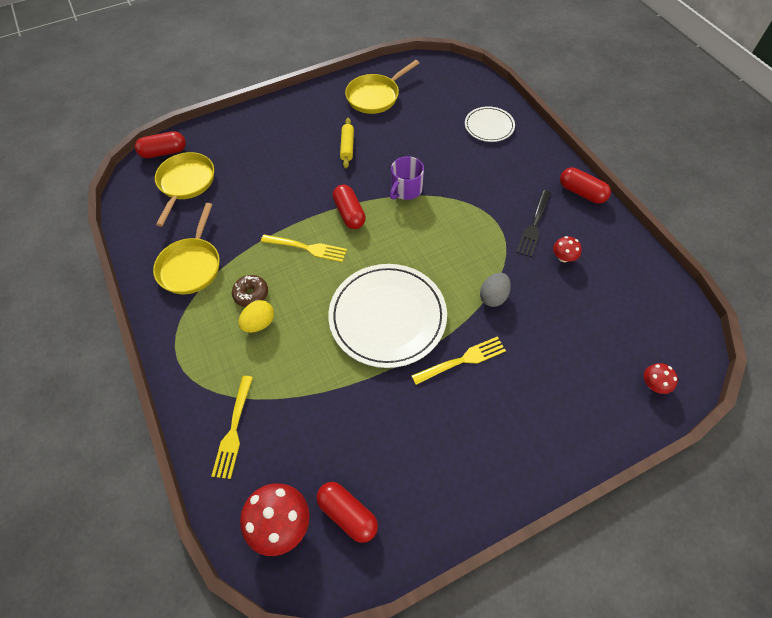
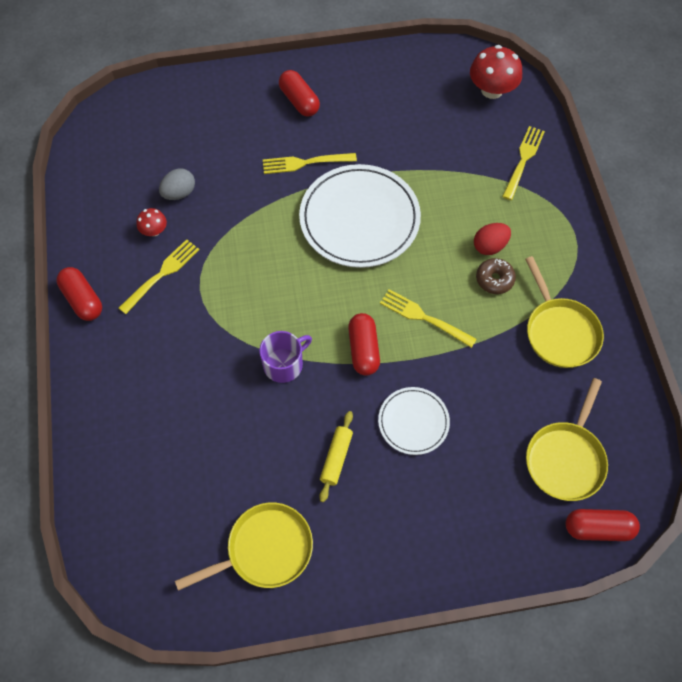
camera: 165 degrees left, 5 degrees up
(191, 266) = (559, 332): yellow pan -> yellow pan turned 135 degrees clockwise
(259, 323) = (489, 246): yellow egg -> red egg
(347, 514) = (439, 83): red capsule -> red capsule (299, 101)
(489, 126) = (131, 436): white plate -> white plate (413, 422)
(493, 297) = (247, 210): grey egg -> grey egg (179, 193)
(534, 225) = (161, 275): black fork -> yellow fork
(654, 384) = (153, 104): red mushroom -> none

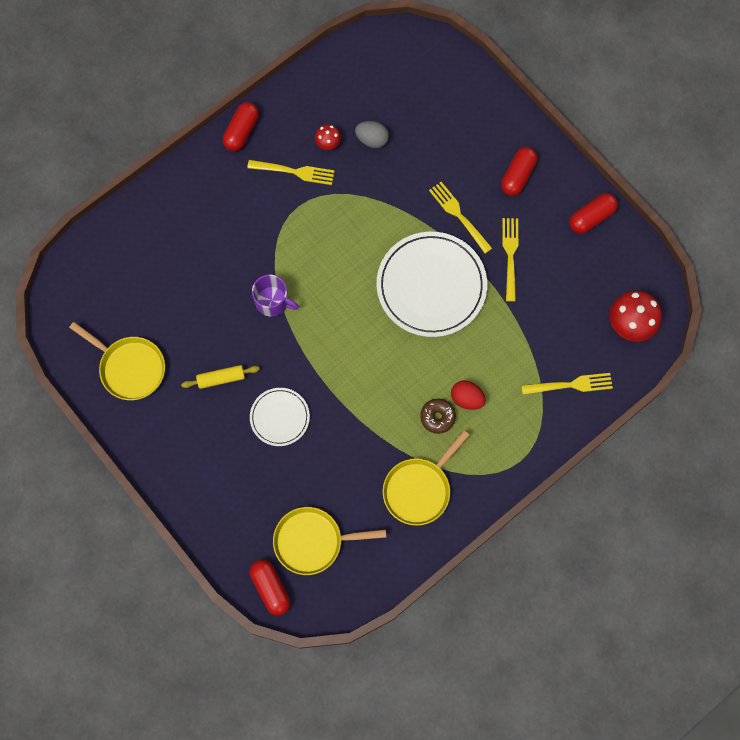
camera: 60 degrees right, 10 degrees up
(363, 349) = (317, 351): red capsule -> red capsule (591, 217)
(425, 318) = (371, 381): yellow fork -> yellow fork (510, 256)

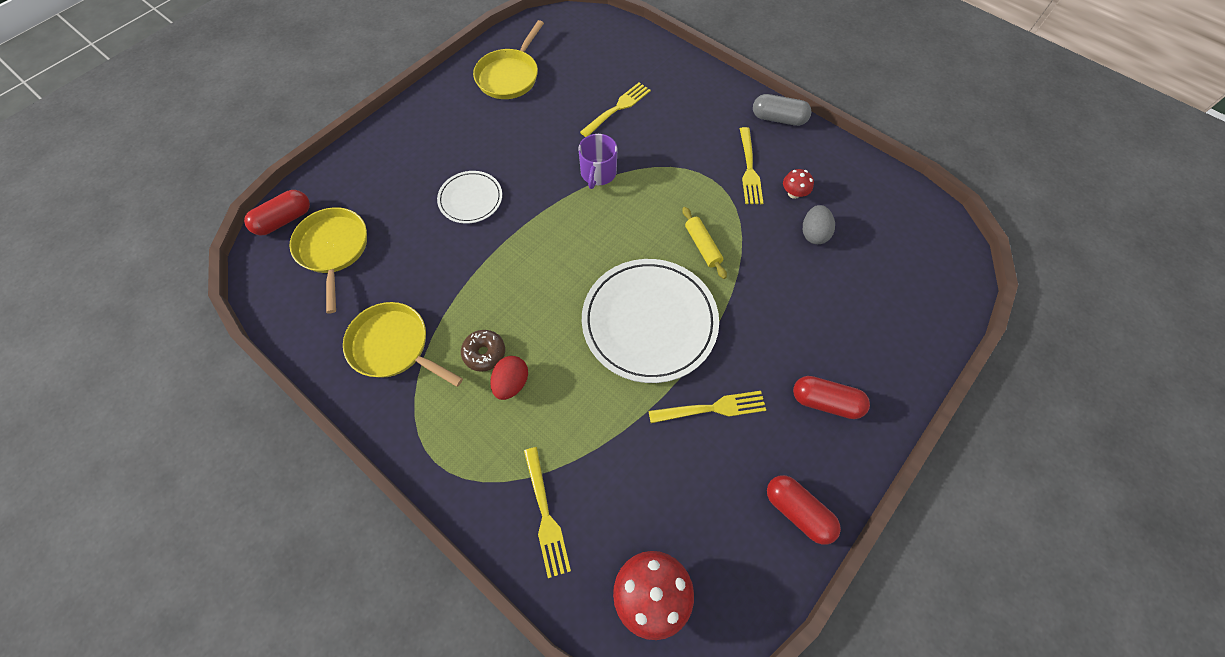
camera: 80 degrees right, 10 degrees down
(221, 378) = (507, 144): yellow rolling pin -> yellow rolling pin (702, 246)
(241, 131) = (778, 119): red capsule -> grey capsule
(459, 216) = (748, 339): yellow fork -> yellow fork (617, 109)

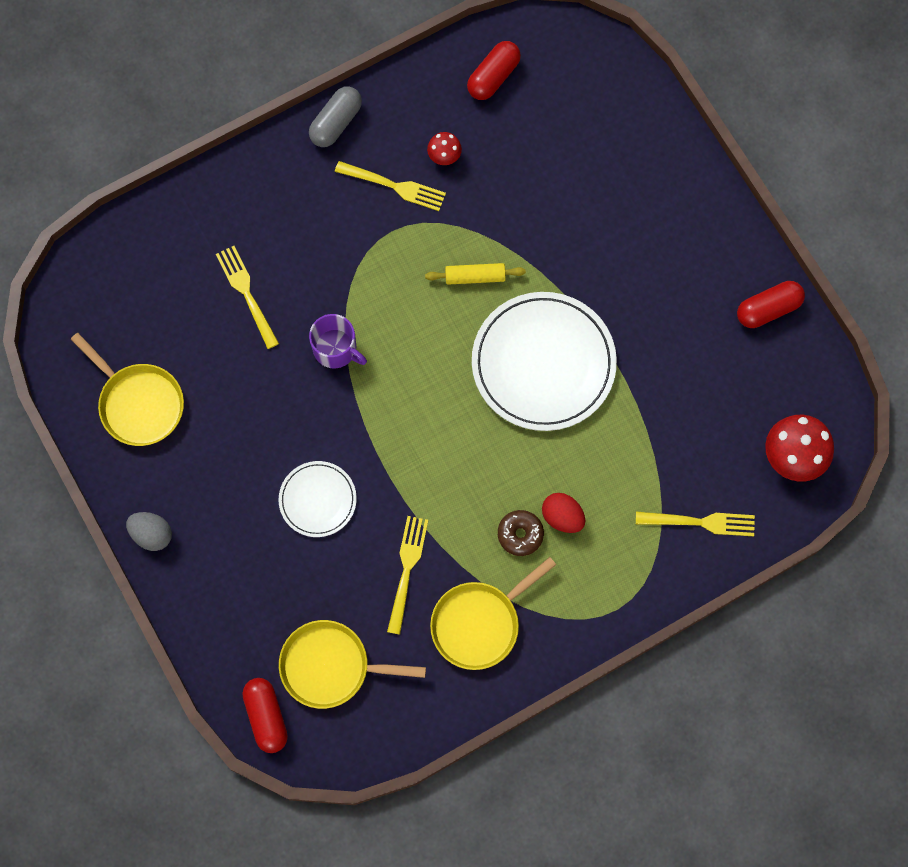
camera: 70 degrees left, 10 degrees up
(711, 408) = (653, 342): yellow fork -> yellow fork (407, 570)
(813, 233) = (502, 161): grey egg -> grey egg (152, 534)
(825, 402) = (682, 239): red capsule -> red capsule (493, 77)

